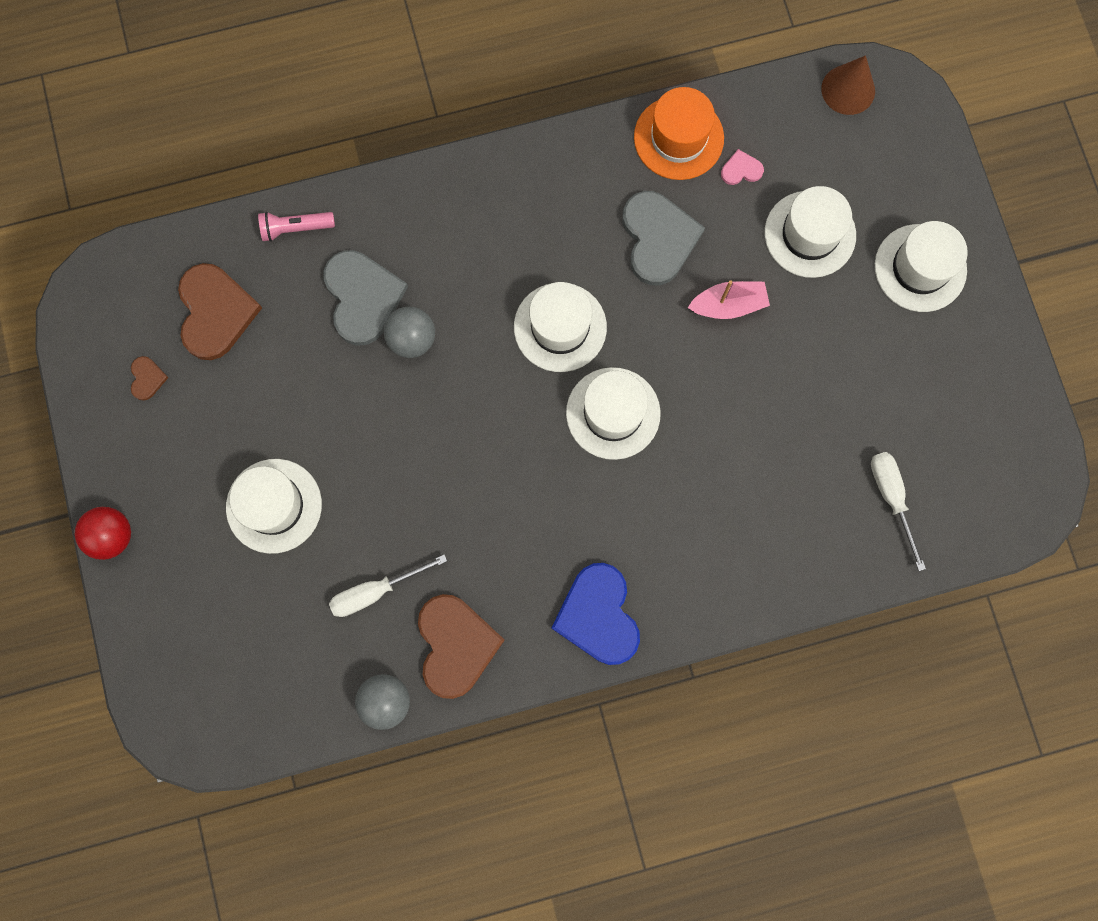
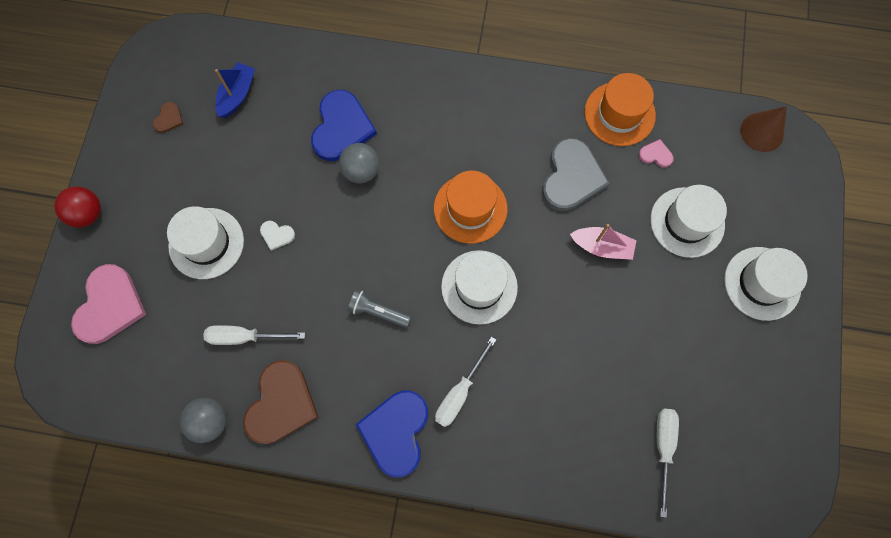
camera: 25 degrees right, 5 degrees down
(199, 629) = (109, 306): none -> pink heart
(215, 312) = (237, 95): brown heart -> blue boat
(295, 228) = (320, 63): pink flashlight -> none
(352, 459) = (277, 235): none -> white heart
(362, 297) = (341, 128): grey heart -> blue heart
(513, 493) = (378, 312): none -> grey flashlight
(560, 327) = (470, 208): white hat -> orange hat
(647, 540) = (459, 392): none -> white screwdriver

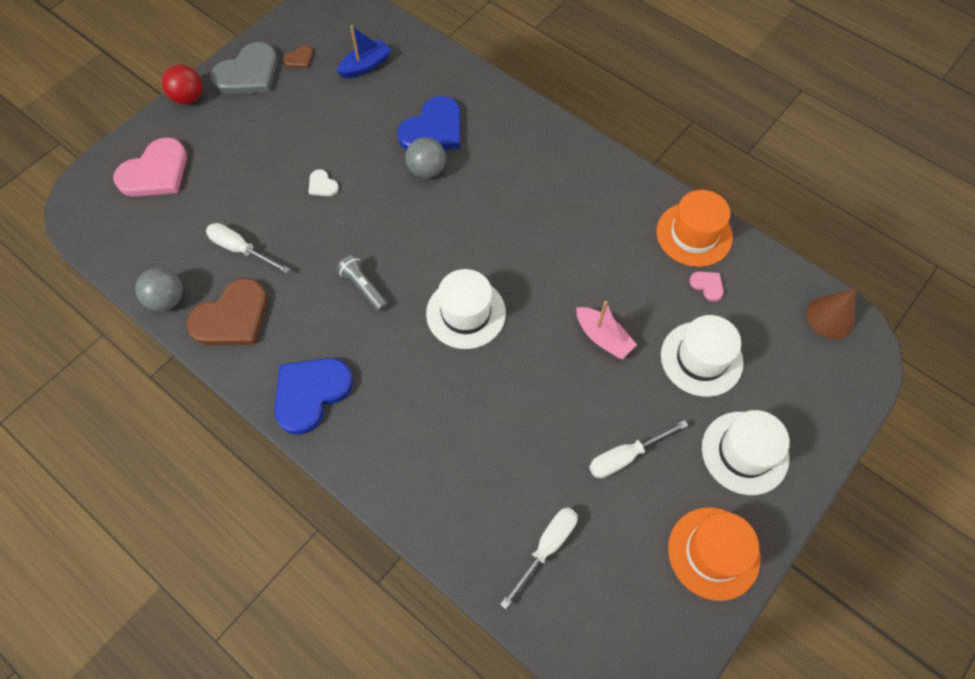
camera: 30 degrees right, 10 degrees down
(206, 243) = (262, 163): white hat -> none
(459, 392) = (388, 391): white screwdriver -> white screwdriver (625, 456)
(470, 208) = (501, 245): orange hat -> orange hat (713, 553)
(571, 177) = (612, 265): grey heart -> grey heart (248, 73)

